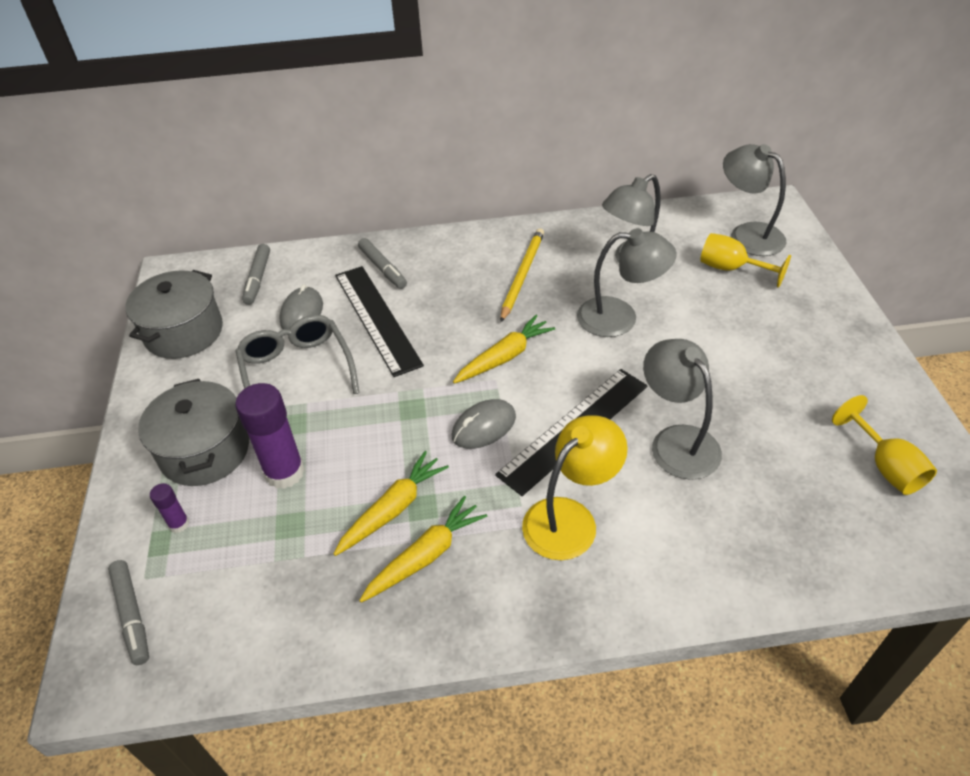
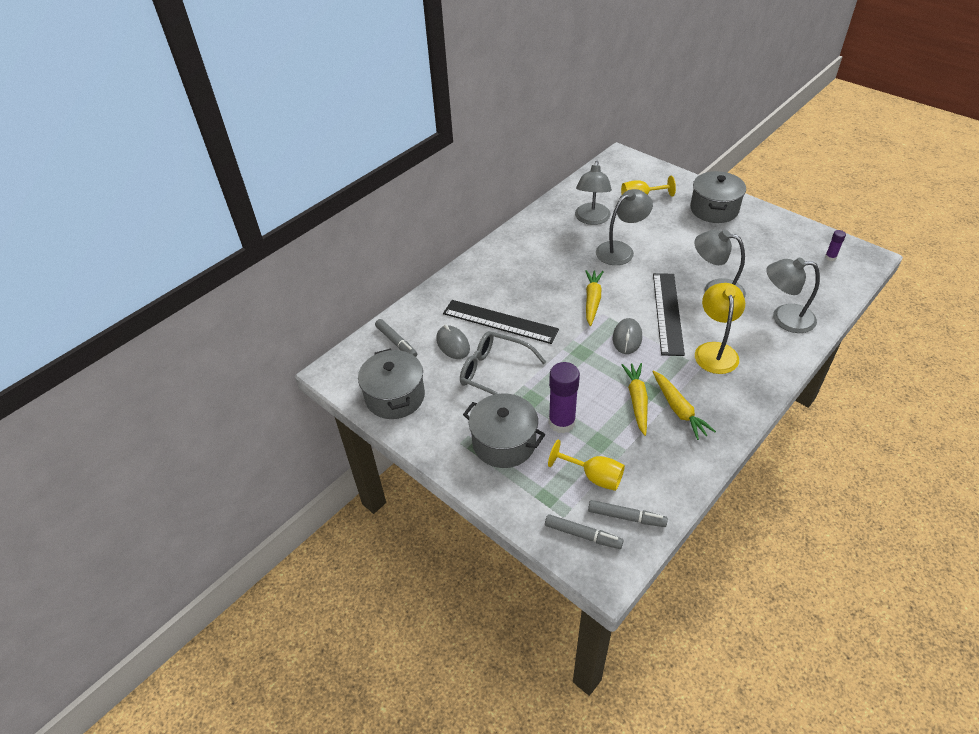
camera: 40 degrees left, 0 degrees up
(179, 524) = (543, 482): purple glue stick -> purple glue stick (830, 257)
(383, 268) = (464, 294): grey marker -> grey marker (626, 517)
(425, 556) = (678, 409): yellow carrot -> yellow carrot turned 150 degrees clockwise
(522, 275) = (546, 256): yellow pencil -> none
(747, 234) = (627, 177): grey lamp -> grey lamp (784, 318)
(820, 335) = (714, 209): none -> grey pot
(885, 466) = (800, 250): yellow goblet -> yellow goblet (593, 476)

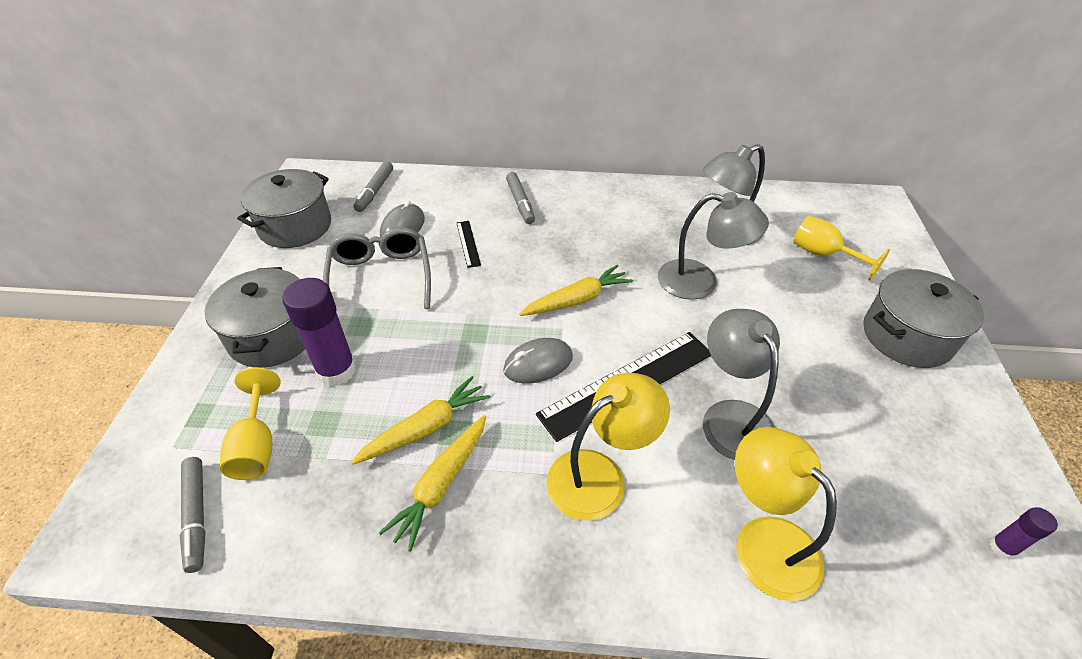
camera: 50 degrees right, 0 degrees up
(500, 321) = (468, 243): black ruler -> black ruler, size x0.45
(583, 535) = (147, 481): grey marker -> grey marker (520, 202)
(784, 318) = (764, 541): grey lamp -> yellow lamp

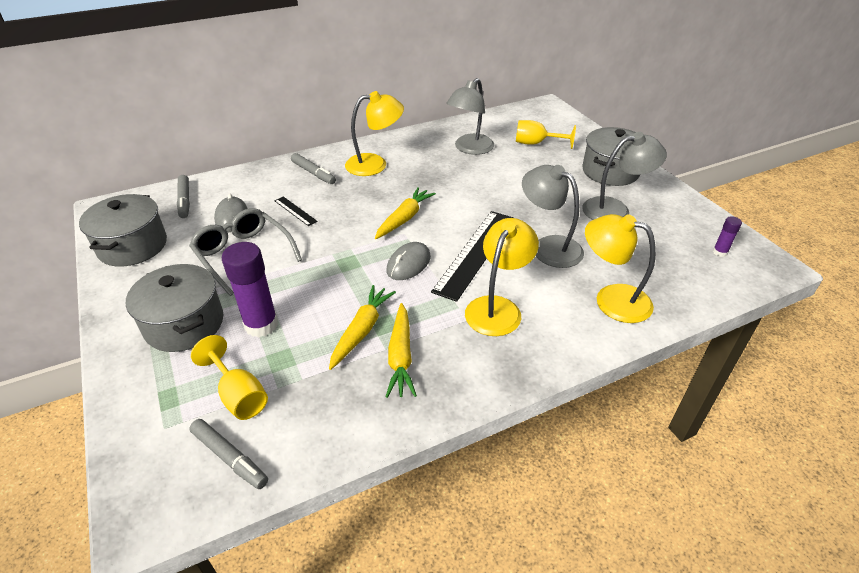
camera: 30 degrees left, 5 degrees down
(595, 214) = (375, 164): none -> yellow lamp
(700, 282) = (476, 182): grey lamp -> grey lamp (615, 209)

